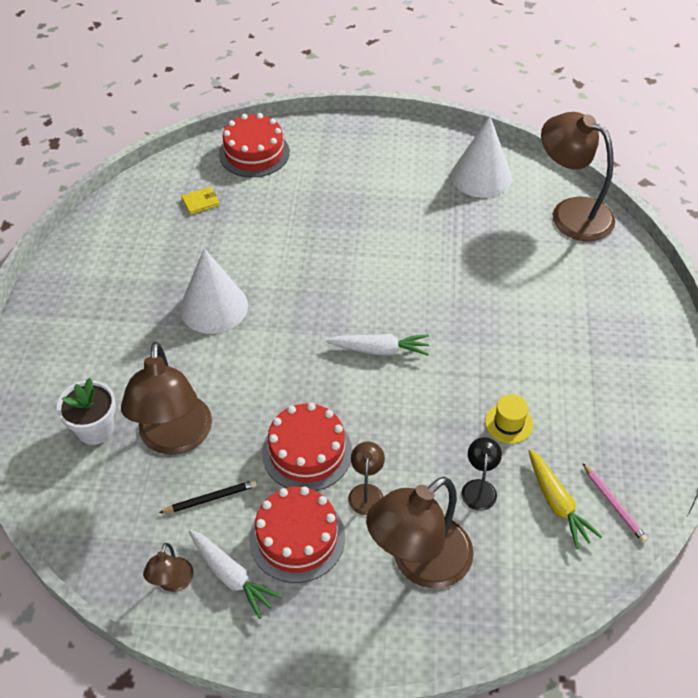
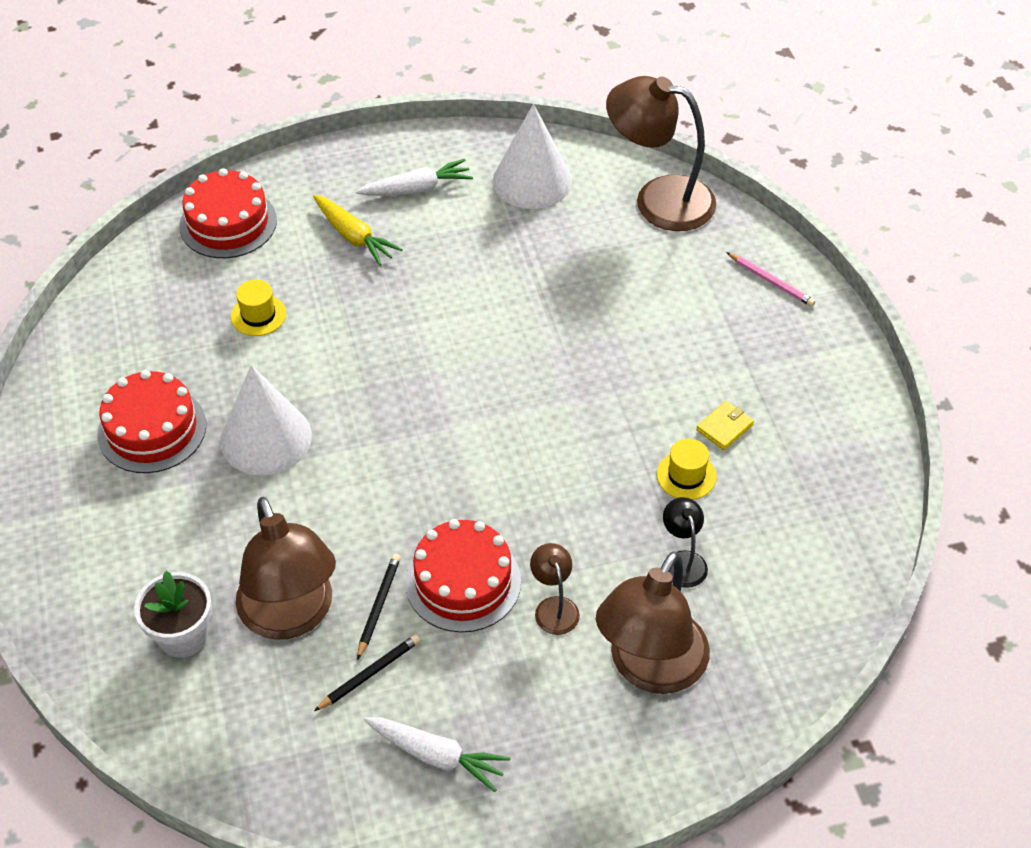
camera: 20 degrees left, 0 degrees up
(172, 582) = (368, 787): brown lamp -> none
(200, 202) = (186, 307): yellow wallet -> yellow wallet (724, 427)
(239, 450) = (379, 606): none -> black pencil
(246, 220) = (258, 315): none -> yellow hat
(297, 538) = (495, 686): red cake -> red cake (152, 429)
(379, 350) = (498, 432): white carrot -> white carrot (416, 189)
(557, 503) = (776, 551): yellow carrot -> yellow carrot (354, 236)
(614, 504) = (839, 533): pink pencil -> pink pencil (771, 281)

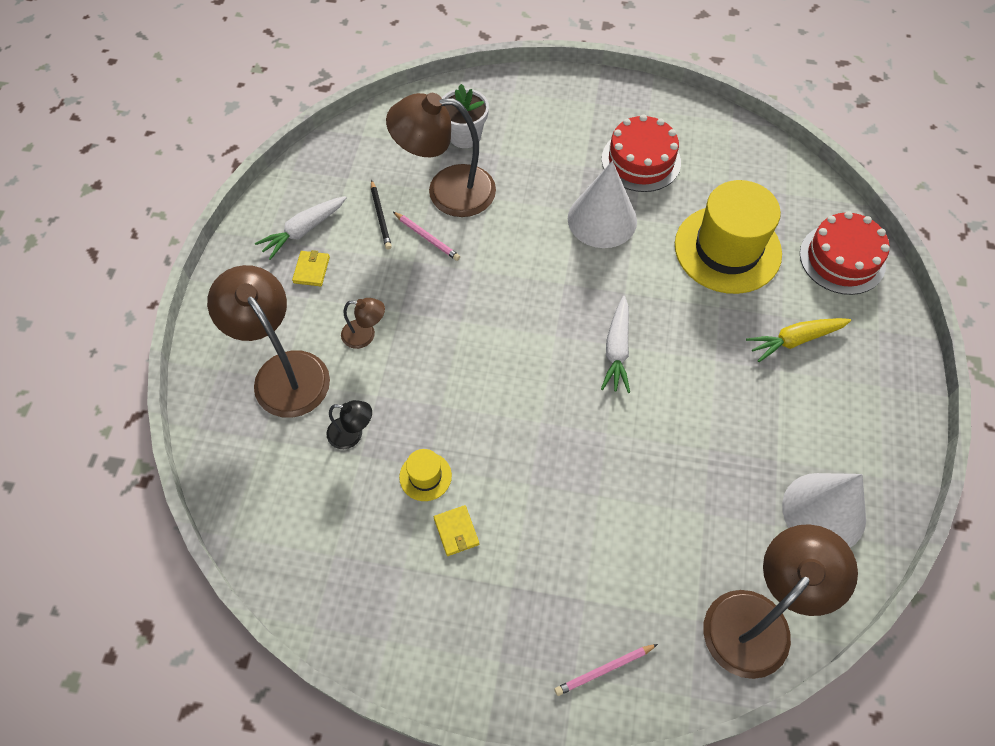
camera: 115 degrees right, 10 degrees up
(258, 315) = (727, 249): yellow hat -> yellow hat, size x2.33
(379, 606) = (427, 237): black pencil -> pink pencil
(416, 189) = (842, 408): white carrot -> white carrot (617, 349)
(463, 582) = (417, 290): red cake -> none
(493, 713) = (311, 270): none -> yellow wallet

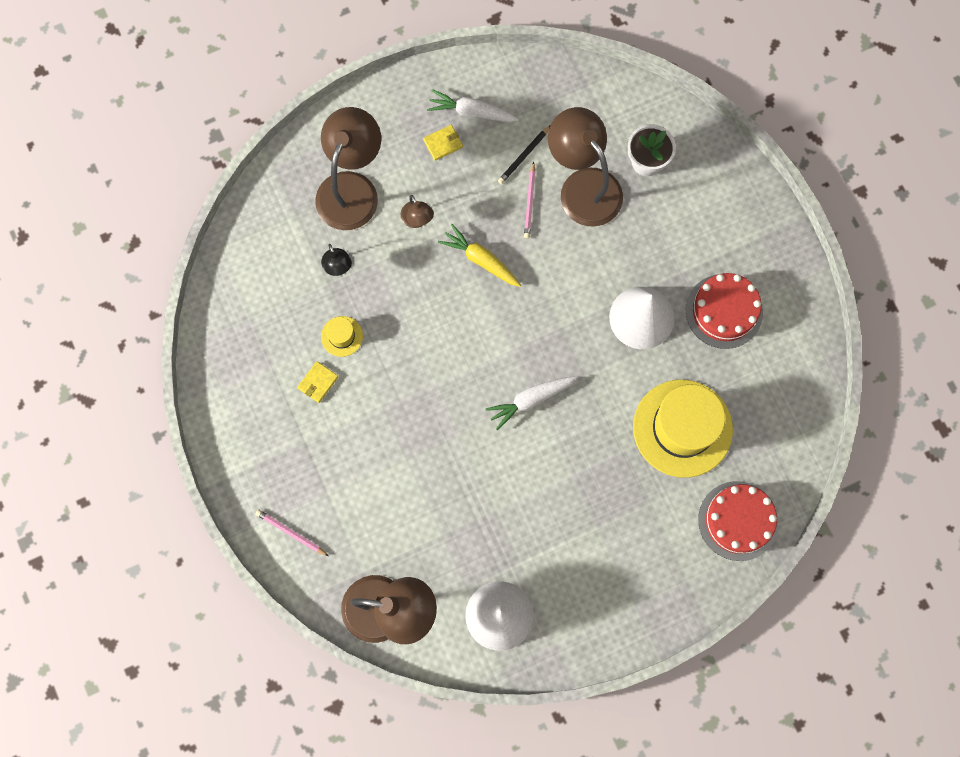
camera: 55 degrees right, 15 degrees up
(795, 340) = (632, 524): yellow carrot -> yellow carrot (481, 260)

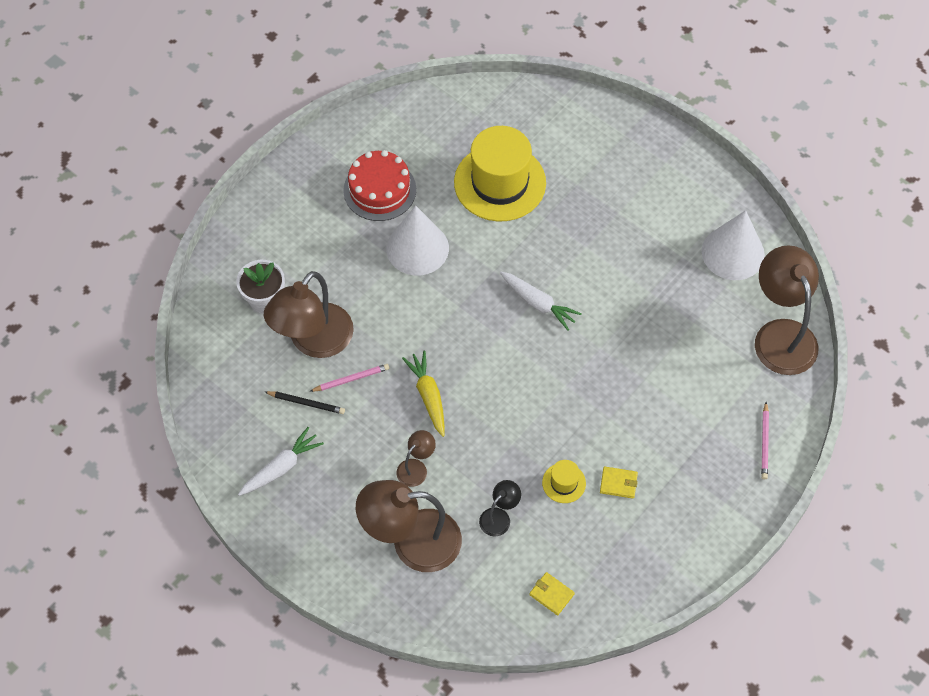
camera: 115 degrees left, 15 degrees down
(443, 143) = (326, 479): yellow wallet -> yellow wallet (551, 594)
(472, 112) = (281, 467): white carrot -> white carrot turned 120 degrees counterclockwise
(481, 260) = (428, 396): yellow carrot -> yellow carrot turned 150 degrees clockwise
(738, 521) = (555, 118): red cake -> none

